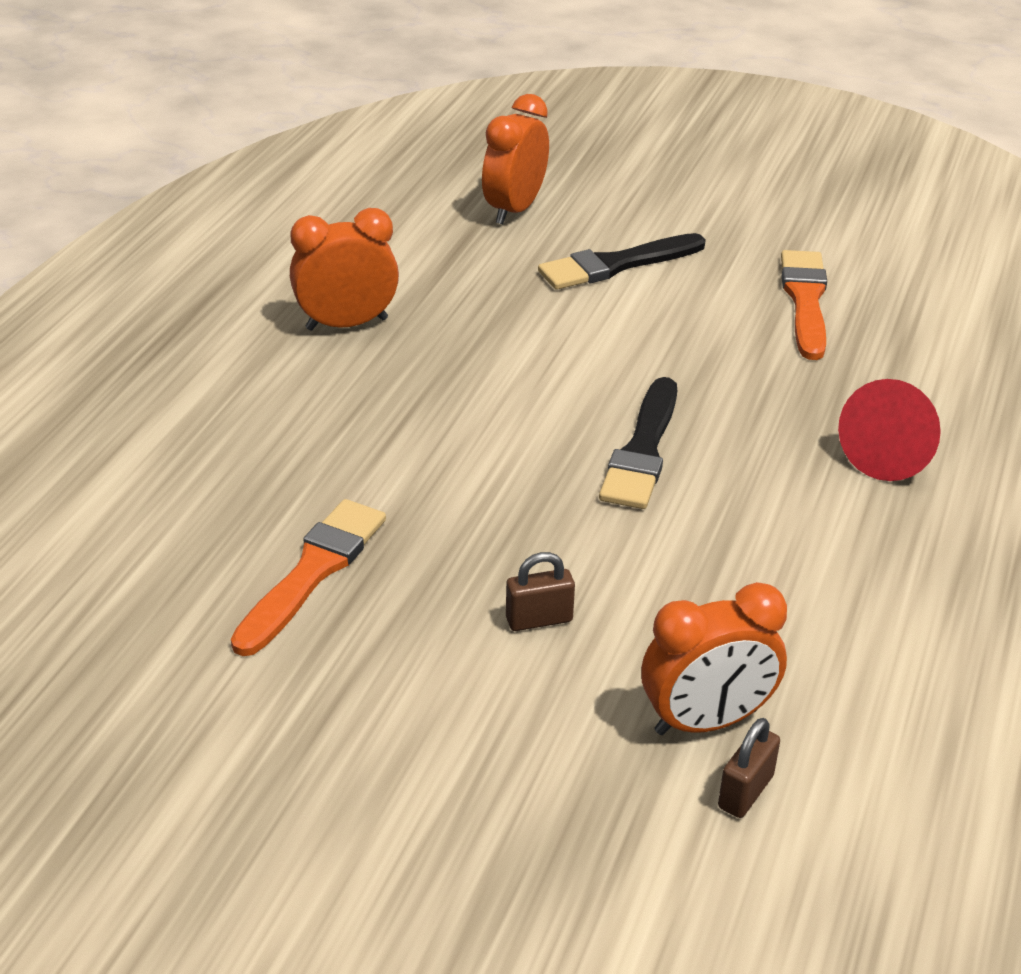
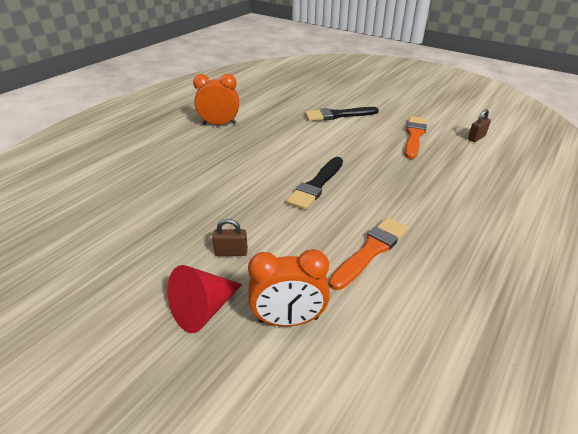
camera: 15 degrees right, 0 degrees up
(313, 572) = (145, 215): orange brush -> orange brush (371, 250)
(514, 209) = (306, 93): orange clock -> none
(745, 792) = (292, 366): brown padlock -> brown padlock (476, 137)
(889, 454) = (433, 202): red cone -> red cone (203, 309)

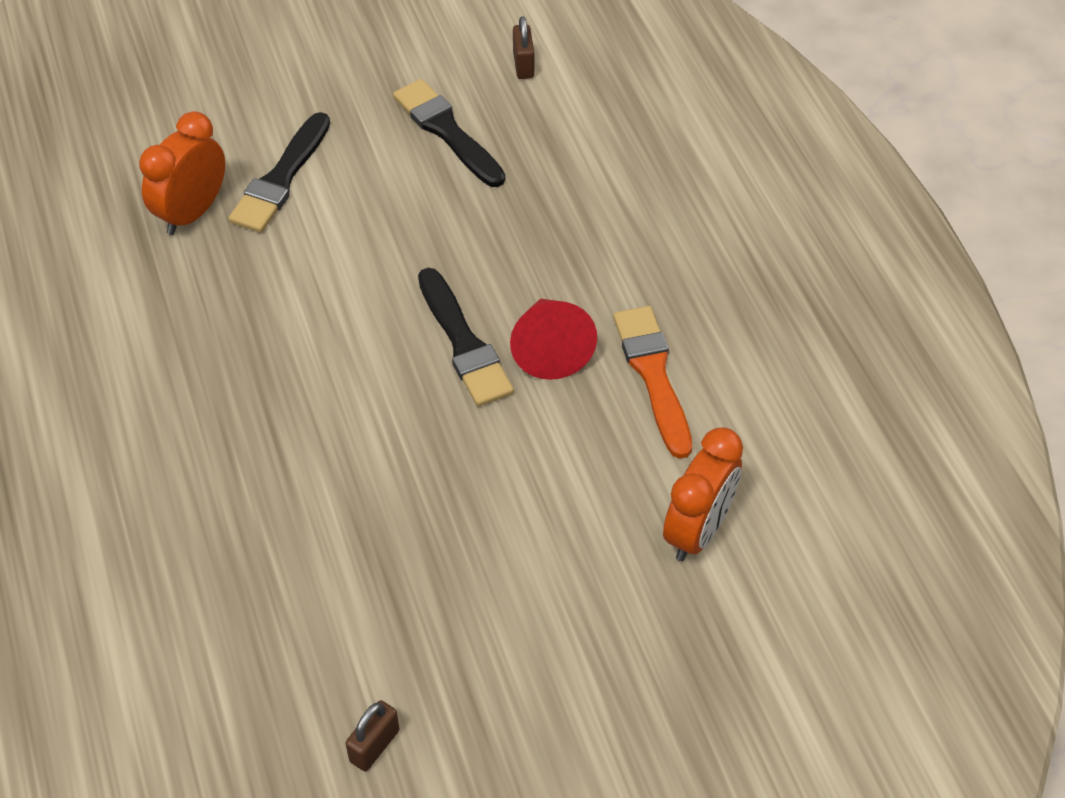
camera: 55 degrees left, 15 degrees up
(203, 309) = (615, 610): red cone -> red cone (550, 348)
(219, 124) = (133, 369): orange clock -> orange clock (192, 212)
(231, 252) = (531, 530): brown padlock -> brown padlock (374, 746)
(414, 136) = (447, 131): orange brush -> black brush

